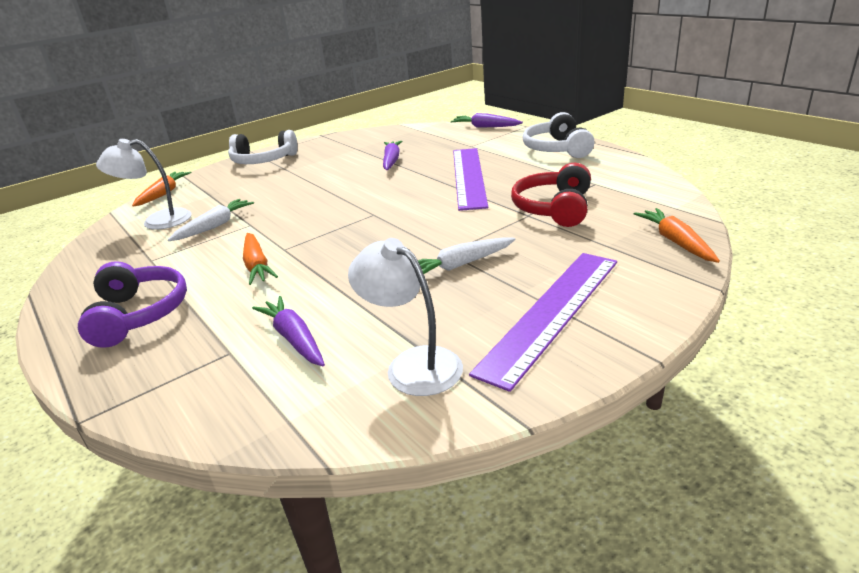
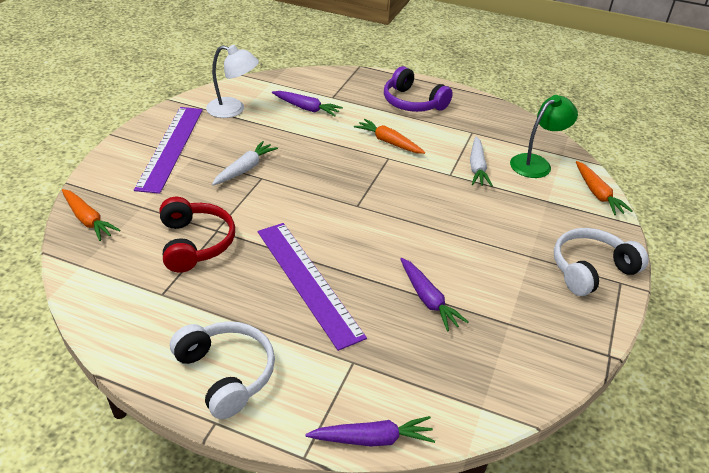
camera: 145 degrees right, 10 degrees up
(157, 221) = (536, 163): white lamp -> green lamp

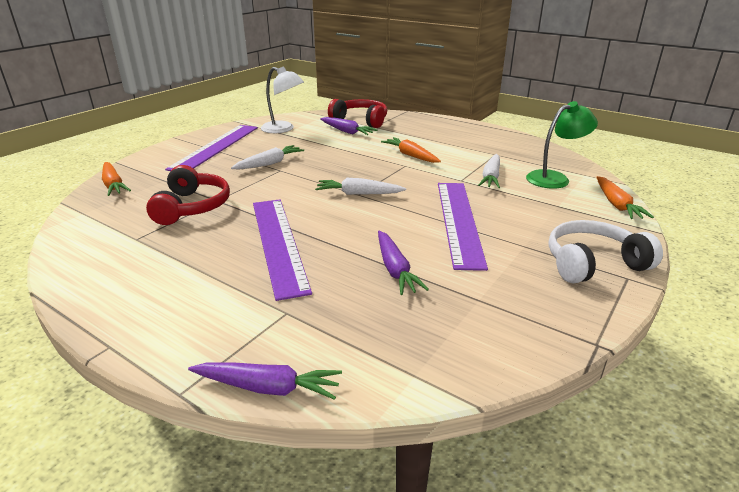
camera: 15 degrees right, 10 degrees down
(226, 373) = (151, 306): white headphones -> none
(314, 88) = (361, 121): none -> red headphones
(357, 205) = (358, 194): none -> white carrot
(412, 102) = (445, 133): purple headphones -> none
(465, 232) = (459, 221): none -> purple ruler

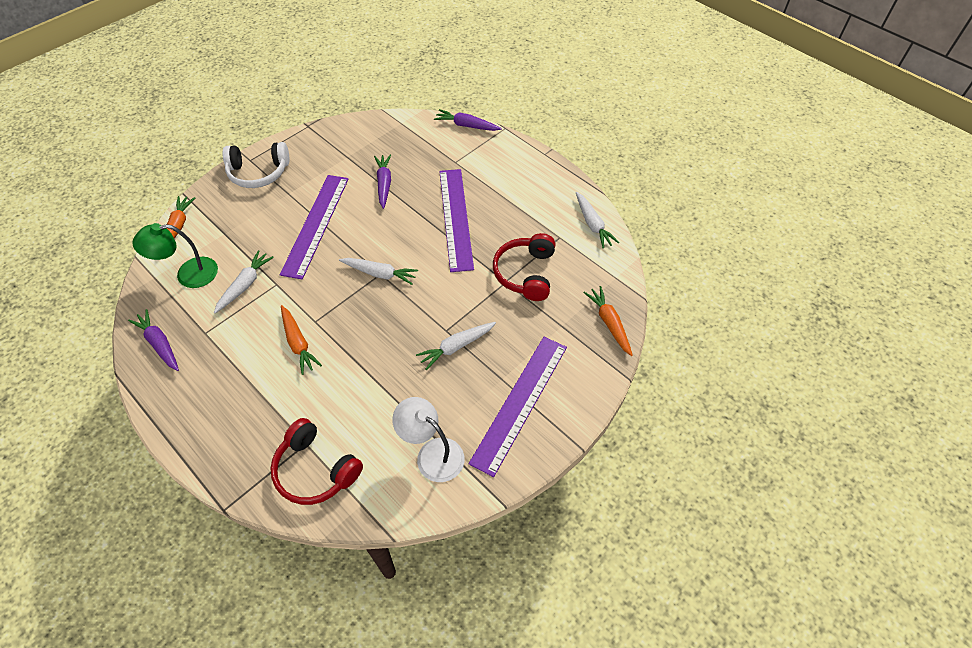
camera: 170 degrees left, 25 degrees up
(79, 255) = (593, 224): none -> white carrot
(347, 131) = (347, 429): purple carrot -> purple carrot (159, 344)

